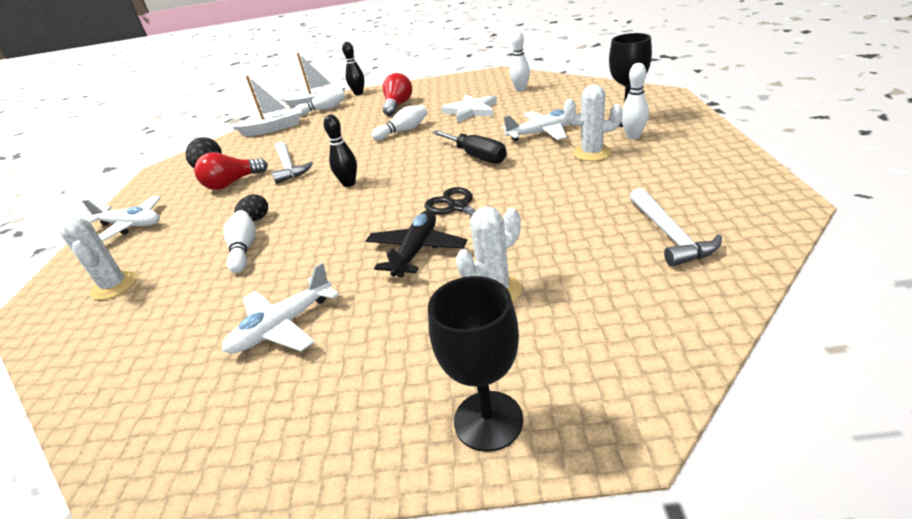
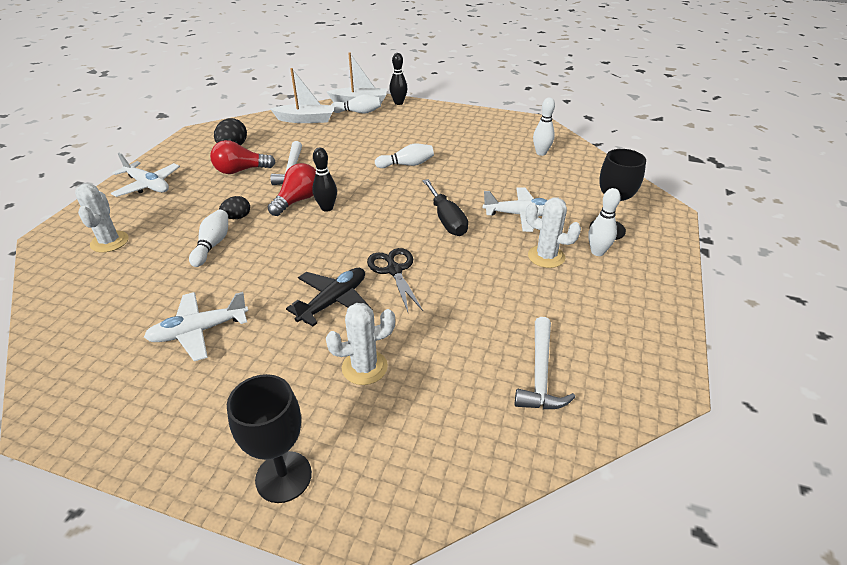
camera: 15 degrees right, 5 degrees up
(398, 106) = (421, 132): red light bulb -> red light bulb (298, 200)
(471, 111) = (479, 163): white star -> none

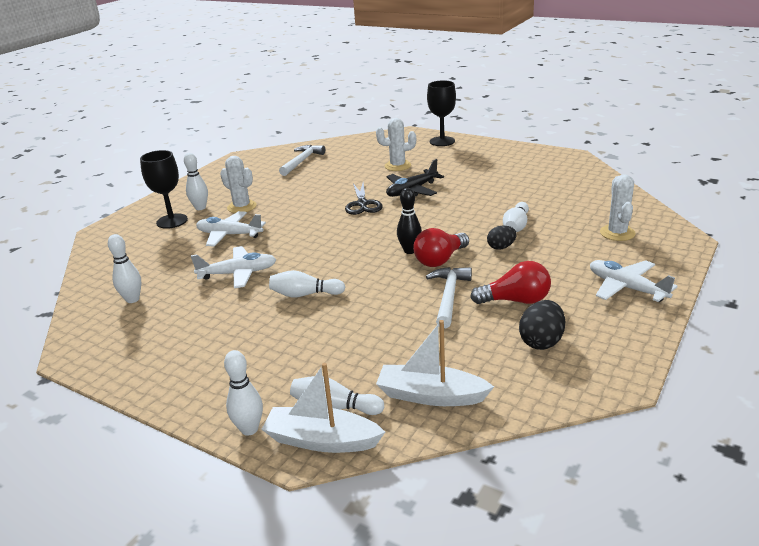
camera: 165 degrees left, 10 degrees down
(199, 331) = (503, 181): white plane -> white plane (238, 274)
(398, 103) = (249, 429): black bowling pin -> white bowling pin
(446, 220) = (299, 235): black screwdriver -> none

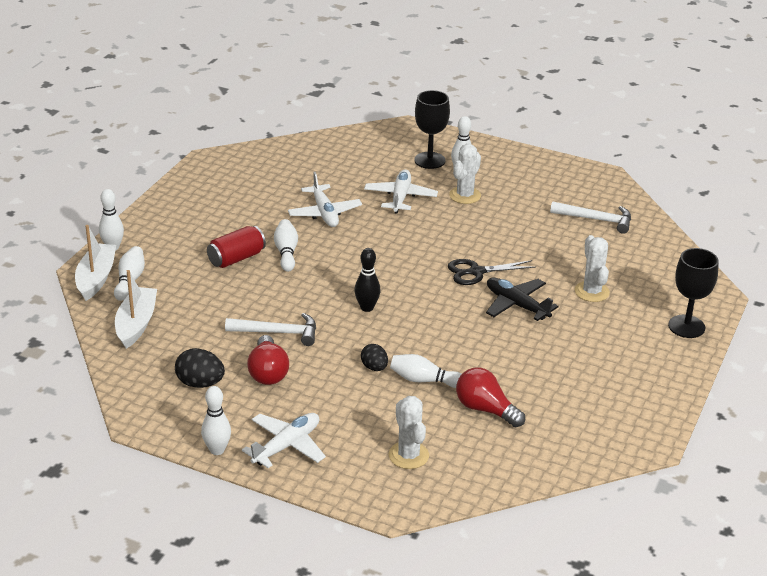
camera: 80 degrees right, 5 degrees up
(132, 299) = (284, 168): white bowling pin -> white bowling pin (217, 450)
(306, 326) = (236, 258): none -> red can
(440, 260) = (347, 327): red light bulb -> red light bulb (485, 409)
(617, 233) = (408, 455): white cactus -> white cactus turned 75 degrees clockwise

